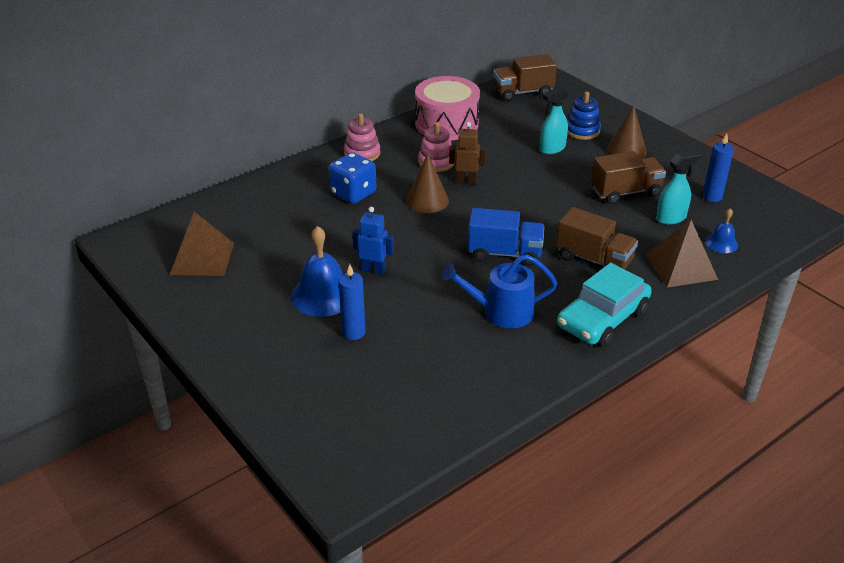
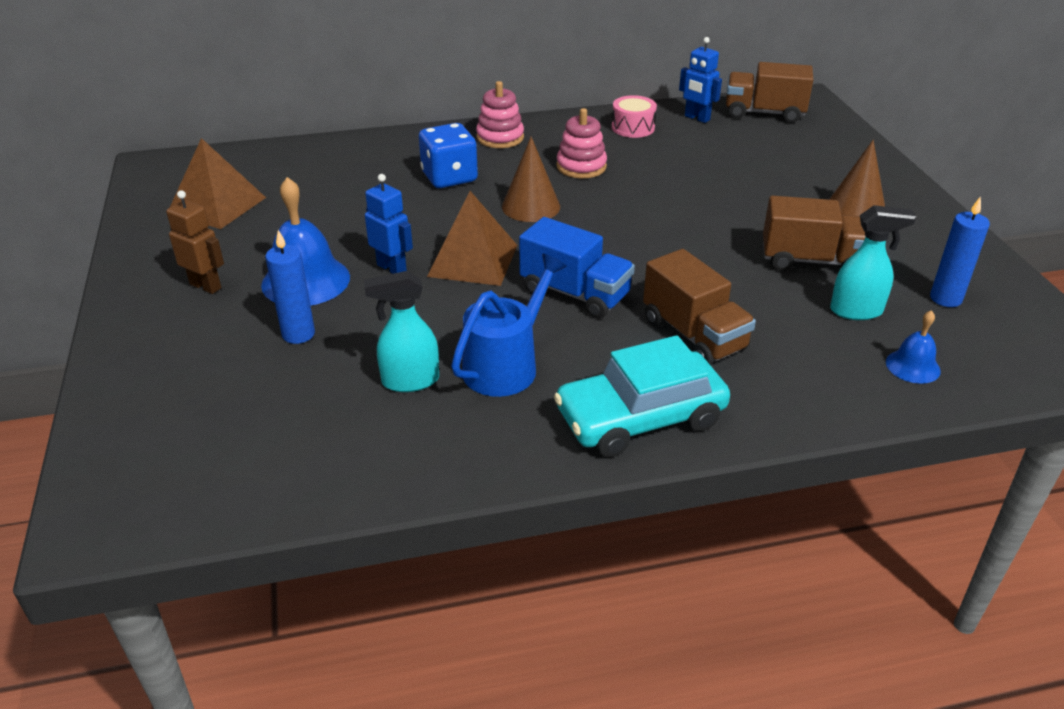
camera: 25 degrees right, 0 degrees up
(446, 124) = (633, 128): pink drum -> pink drum, size x0.50
(466, 181) = (600, 196): brown robot -> brown robot (206, 286)
(483, 106) = (697, 118): none -> blue robot
(501, 312) = (505, 366): blue watering can -> blue watering can turned 105 degrees clockwise
(552, 149) = (749, 184): turquoise spray bottle -> turquoise spray bottle (409, 381)
(582, 131) = (809, 172): blue stacking toy -> none
(680, 267) = (820, 381): brown pyramid -> brown pyramid (473, 260)

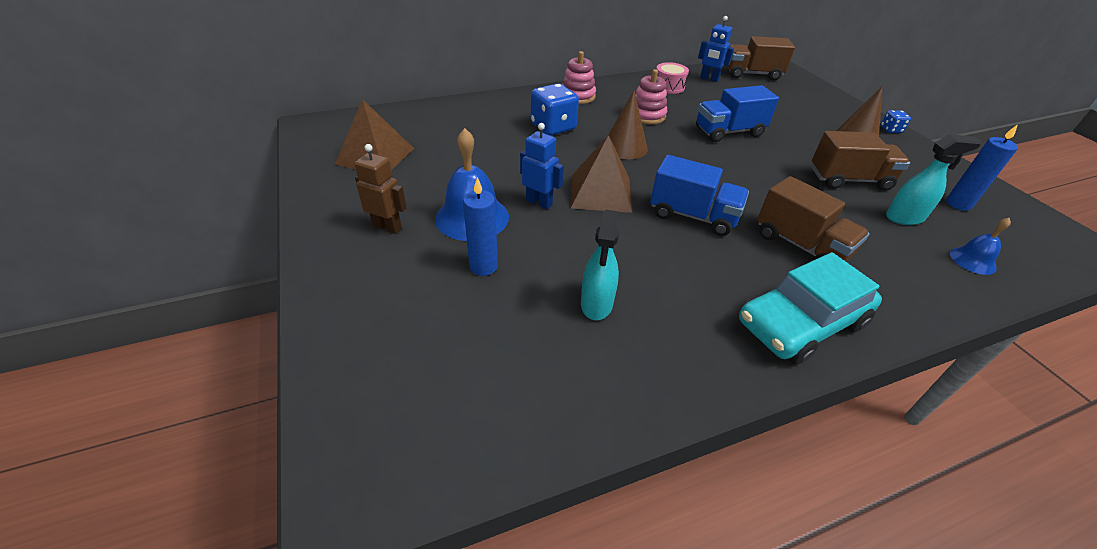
camera: 10 degrees left, 5 degrees up
(409, 381) = (596, 304): turquoise spray bottle -> turquoise spray bottle turned 60 degrees counterclockwise
(505, 366) = (669, 283): blue watering can -> none
(682, 192) = (729, 132): none -> blue truck
(919, 198) = (890, 130): none -> blue dice

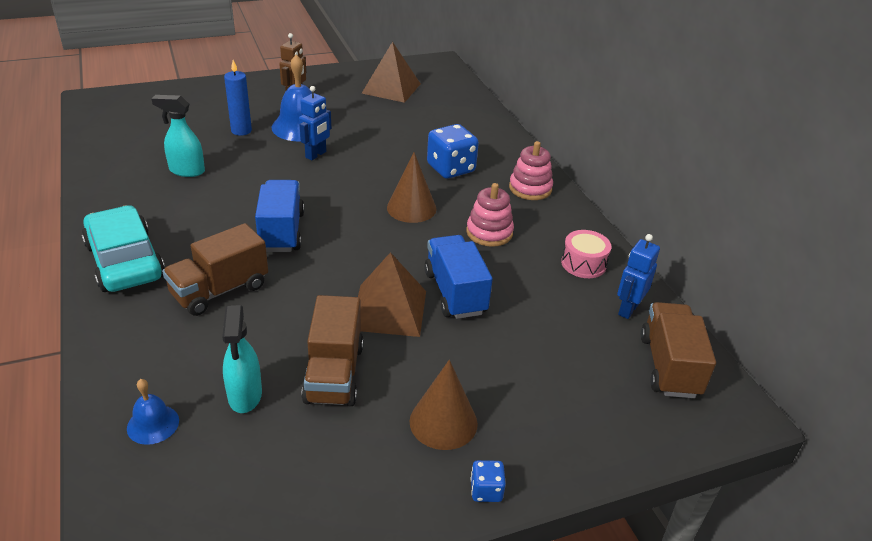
camera: 90 degrees right, 5 degrees down
(600, 192) = (327, 185): brown pyramid -> brown pyramid (389, 310)
(693, 216) = (281, 232): blue truck -> blue truck turned 150 degrees clockwise
(958, 204) = (262, 473): blue candle -> none

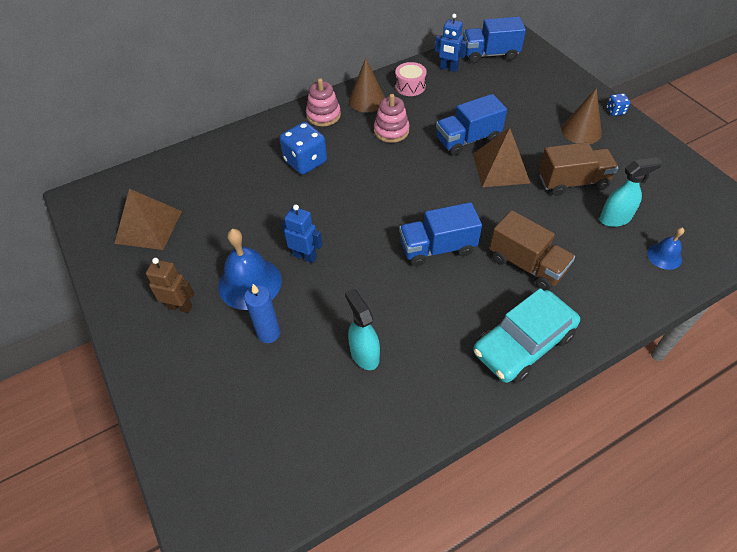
camera: 95 degrees left, 15 degrees up
(186, 171) = (364, 354): turquoise spray bottle -> turquoise spray bottle turned 150 degrees clockwise
(411, 208) = (374, 176): brown cone -> brown cone (367, 100)
(669, 366) = (490, 54): brown truck -> blue truck

